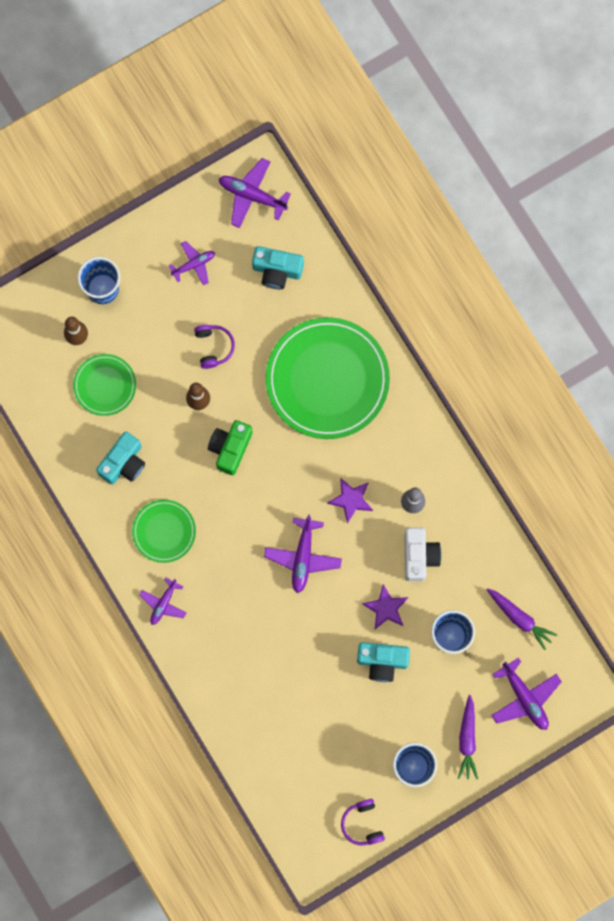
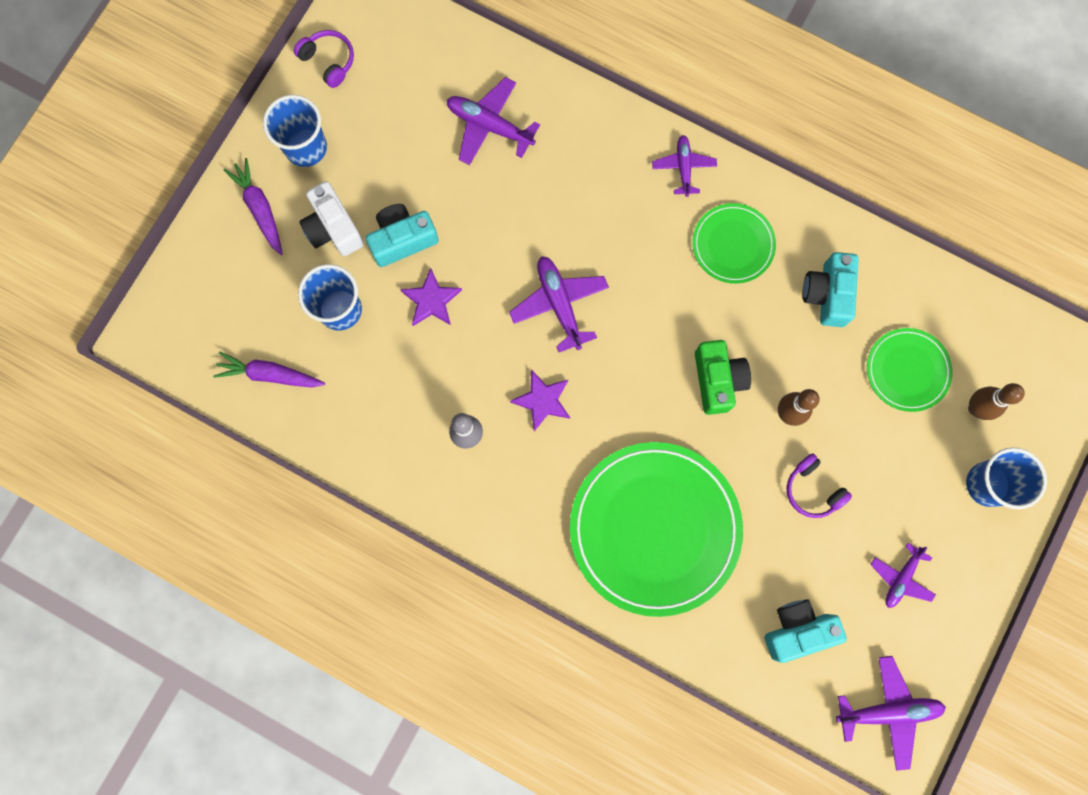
camera: 150 degrees right, 0 degrees up
(419, 556) = (426, 380): white camera -> white camera (333, 228)
(524, 698) = (218, 289): purple plane -> purple plane (490, 126)

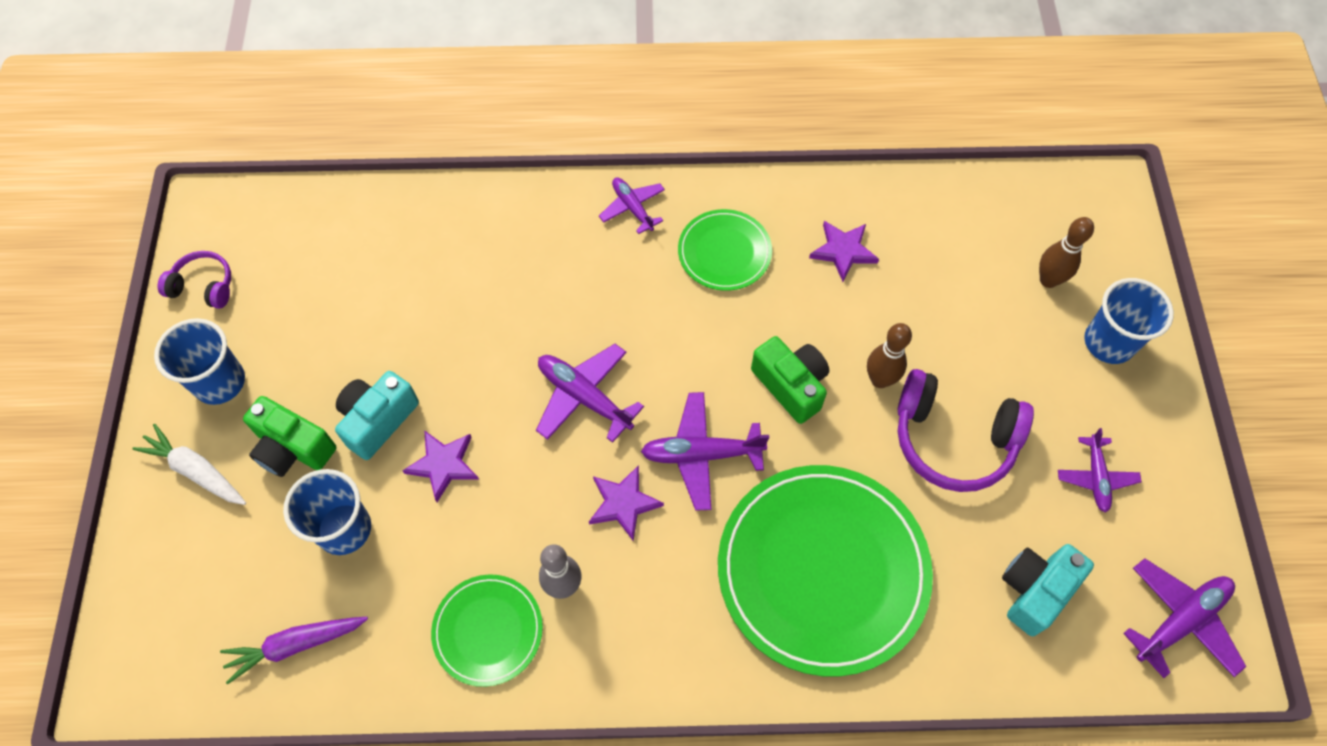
camera: 30 degrees left, 15 degrees down
(260, 209) = (196, 471): purple carrot -> white carrot
(333, 228) = (293, 448): white camera -> green camera
(490, 126) = (413, 264): purple plane -> purple plane (701, 454)
(812, 489) = (953, 439): purple headphones -> purple headphones, size x1.82
(827, 294) = (843, 251): turquoise camera -> purple star
(907, 370) = (963, 280): green plate -> green plate (488, 630)

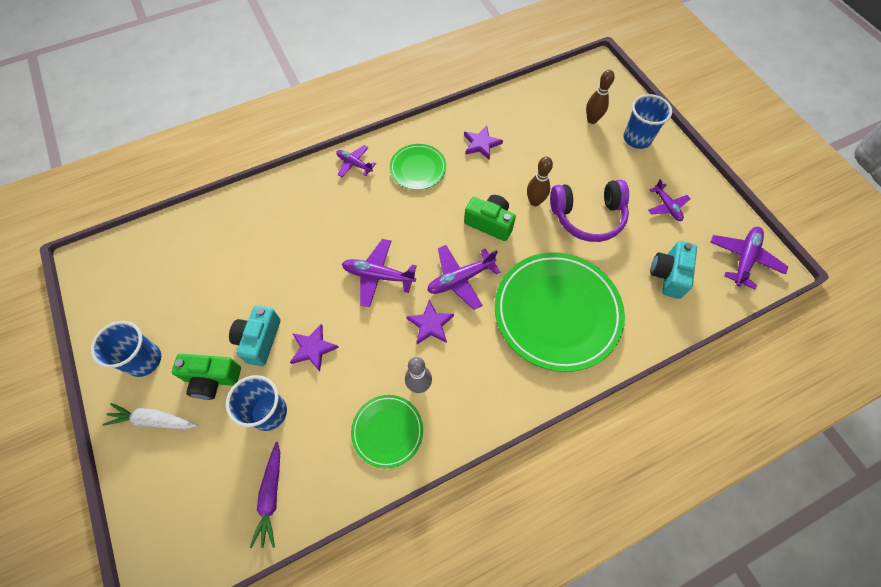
camera: 25 degrees left, 0 degrees up
(203, 286) = (106, 307): purple headphones -> none
(296, 645) = (271, 496): purple carrot -> purple carrot turned 45 degrees counterclockwise

